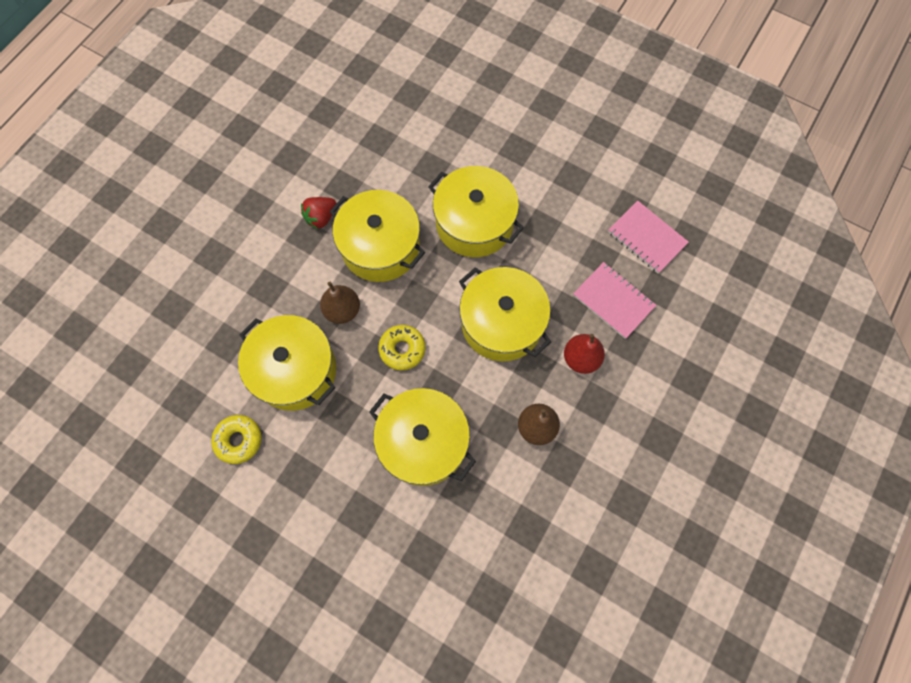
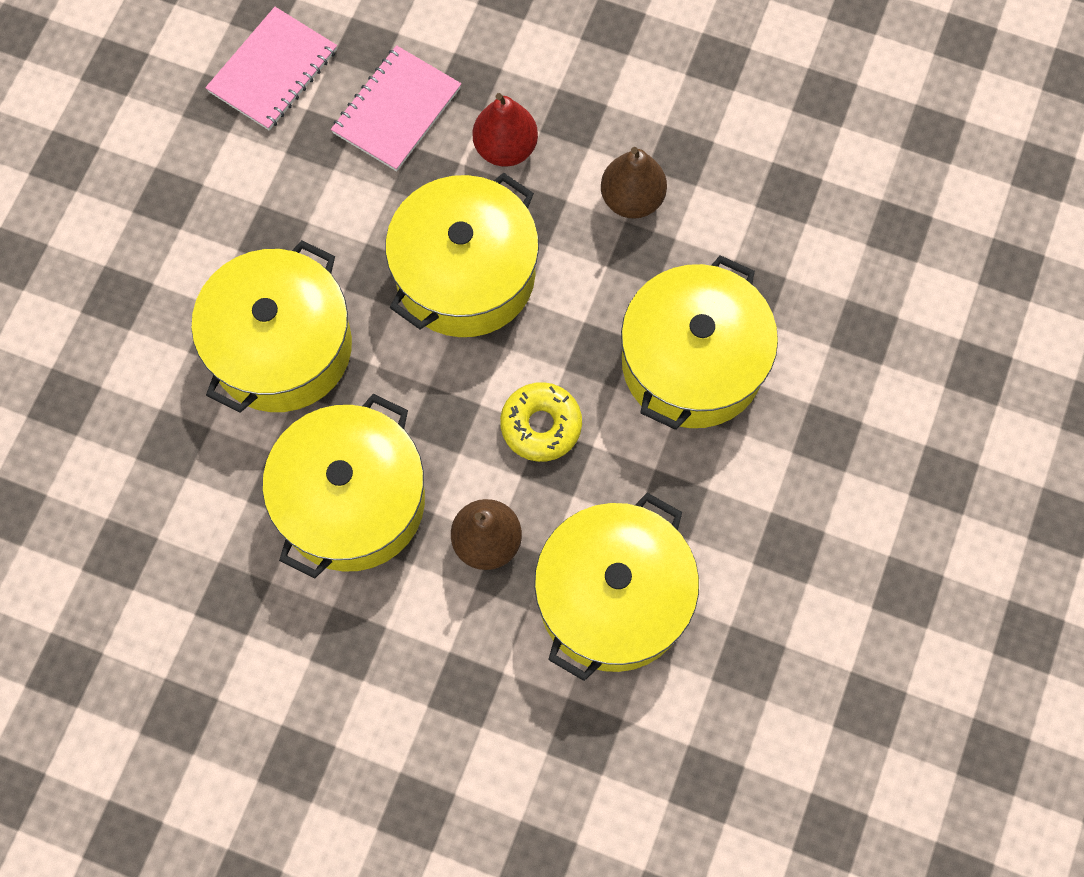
camera: 100 degrees left, 0 degrees up
(238, 440) = (755, 664): yellow donut -> none
(321, 217) = (306, 624): red strawberry -> none

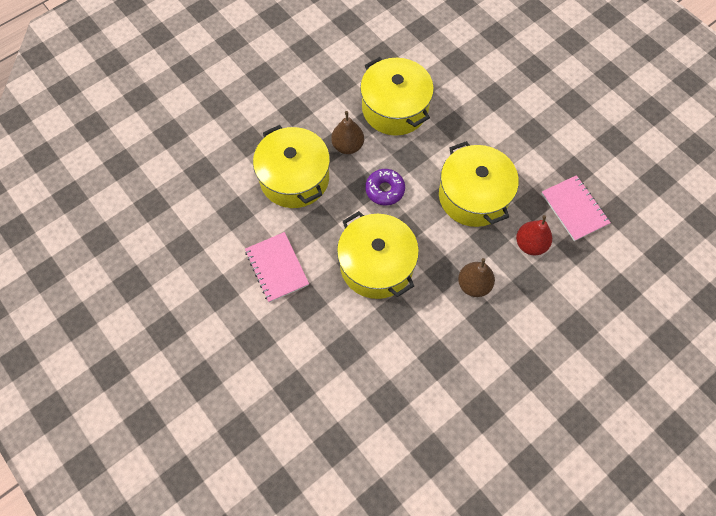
camera: 120 degrees right, 5 degrees down
(273, 71) = (621, 169): pink notebook -> pink notebook (277, 268)
(281, 347) = (478, 113): yellow pot -> none
(541, 425) = (385, 190): yellow donut -> purple donut

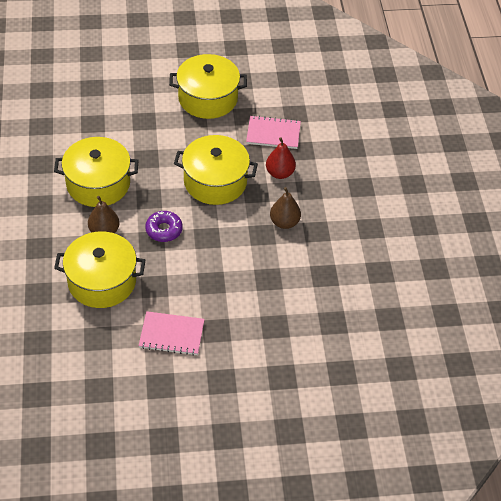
camera: 60 degrees left, 15 degrees down
(376, 265) = (222, 270): yellow pot -> yellow pot (208, 98)

